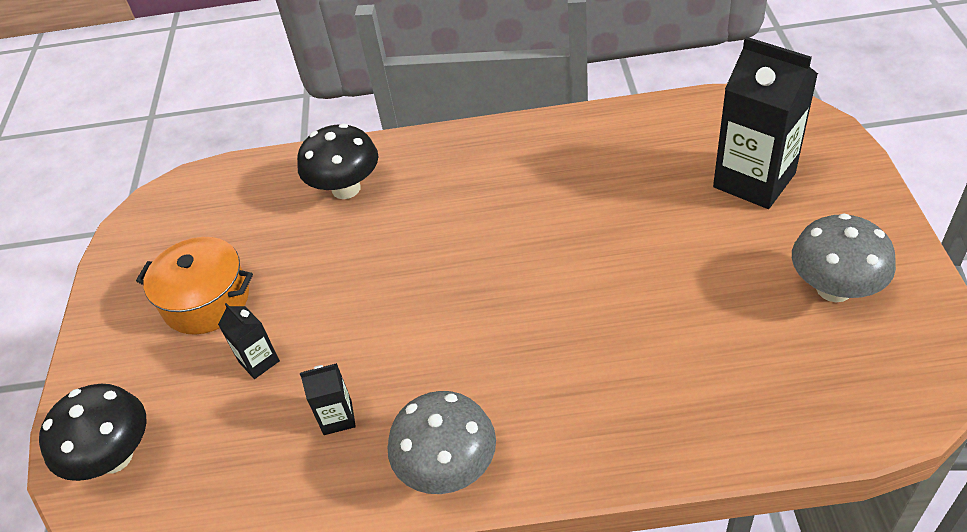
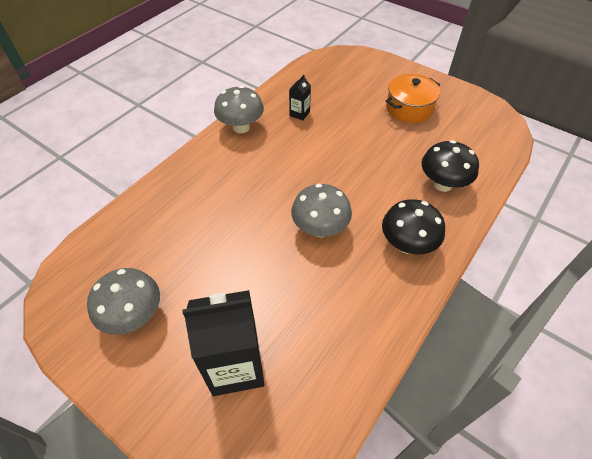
camera: 125 degrees right, 5 degrees up
(115, 457) = (351, 63): black mushroom -> black mushroom (407, 244)
(259, 361) = (354, 108): black carton -> none
(534, 236) = (320, 228): none -> grey mushroom

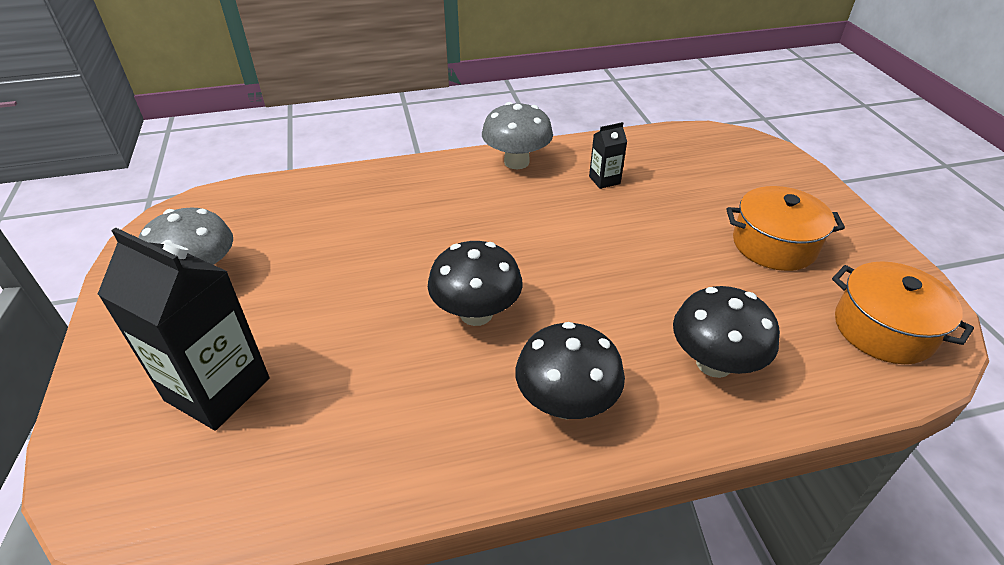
camera: 40 degrees right, 10 degrees down
(320, 228) = (476, 313): grey mushroom -> black mushroom
(484, 127) = (883, 329): none -> orange pot

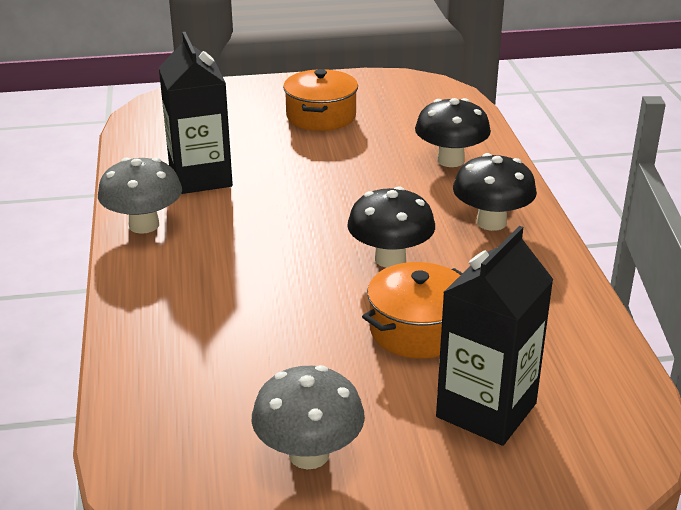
camera: 85 degrees left, 10 degrees down
(604, 180) = (200, 178): black carton -> black carton, size x2.18
(883, 329) = (419, 98): orange pot -> orange pot (417, 330)

